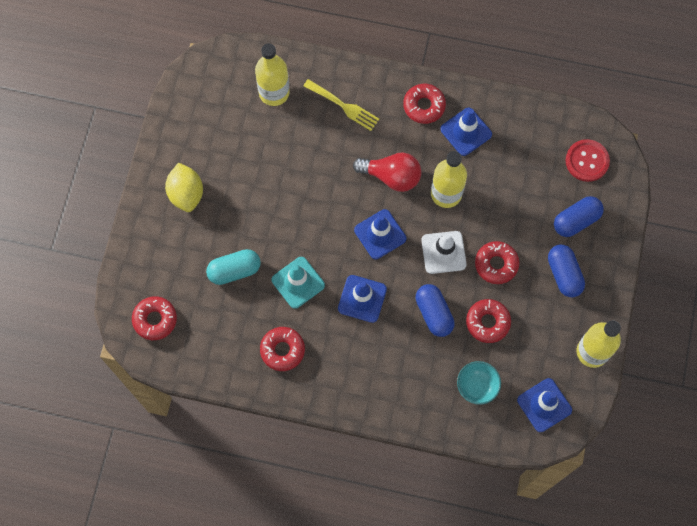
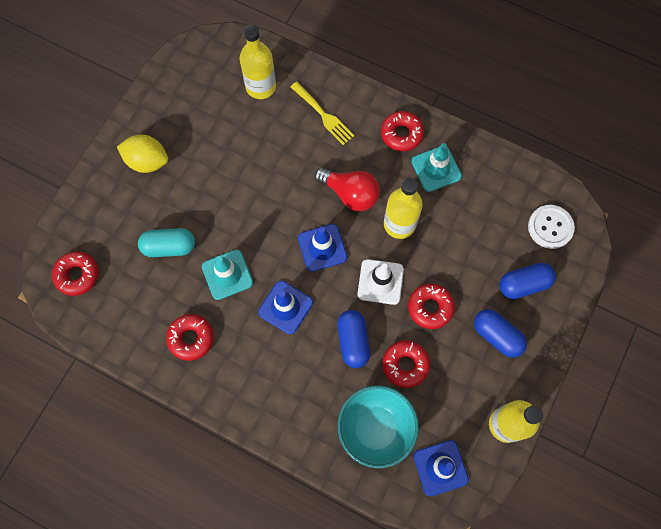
camera: 15 degrees right, 0 degrees up
(186, 194) = (147, 161): yellow lemon -> yellow lemon turned 75 degrees counterclockwise
(466, 132) = (436, 169): blue traffic cone -> turquoise traffic cone
(477, 386) = (375, 429): turquoise bowl -> turquoise bowl, size x1.68
(564, 274) = (497, 336): blue capsule -> blue capsule turned 45 degrees counterclockwise
(587, 161) = (550, 227): red button -> white button

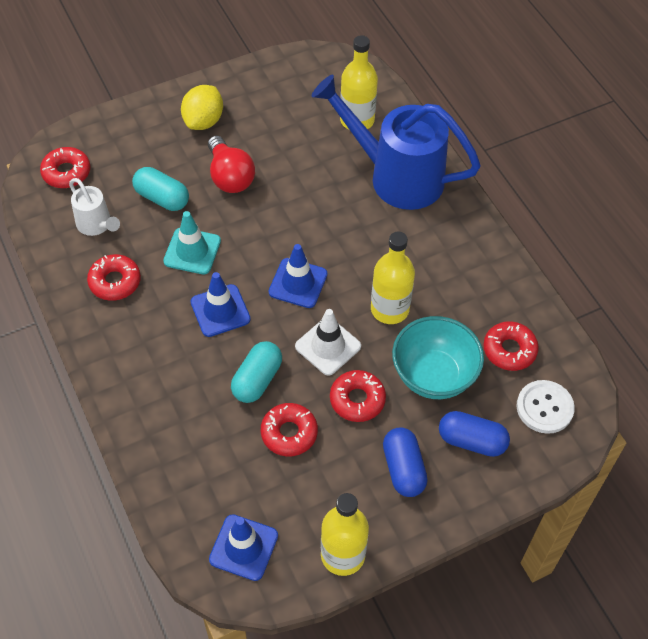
camera: 35 degrees right, 15 degrees down
(138, 303) = (97, 225): none -> white watering can
(147, 161) = (203, 121): yellow lemon -> yellow lemon turned 60 degrees clockwise
(324, 115) = (396, 176): yellow fork -> blue watering can
(350, 194) = (364, 255): red light bulb -> red light bulb (230, 176)
(353, 341) = (257, 380): blue capsule -> turquoise capsule
(375, 429) = (212, 469): turquoise bowl -> turquoise bowl (433, 376)
(401, 134) = (459, 234): red donut -> red donut (509, 350)
(436, 169) = (468, 284): turquoise traffic cone -> none

